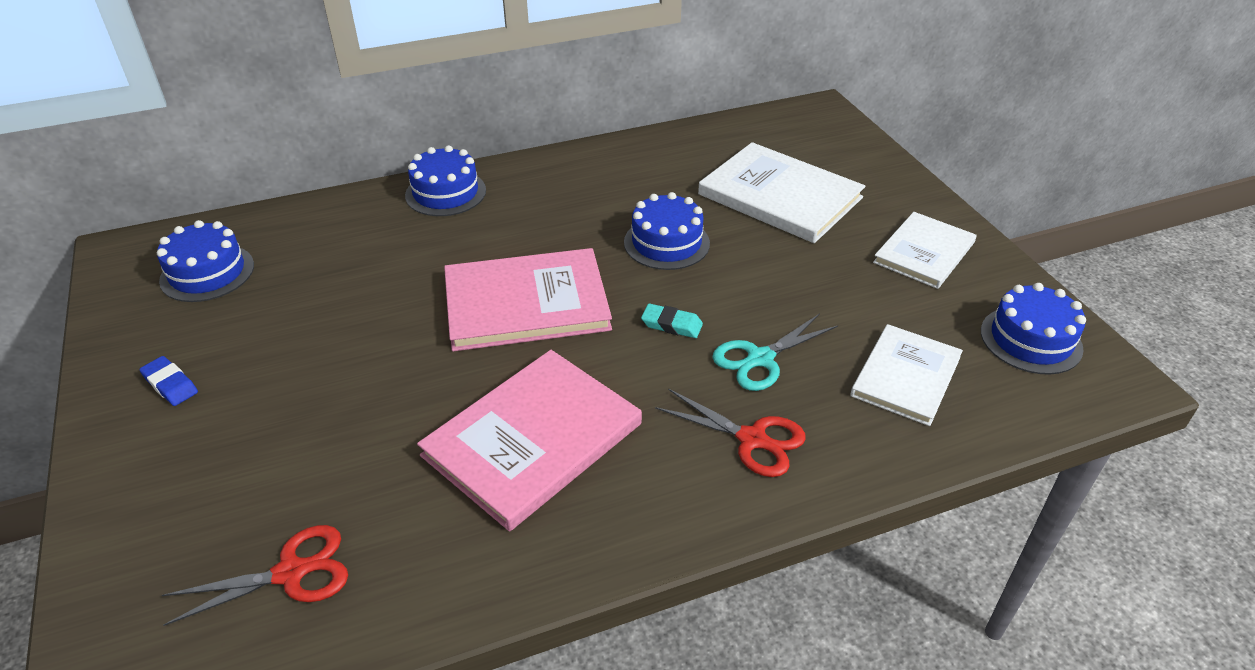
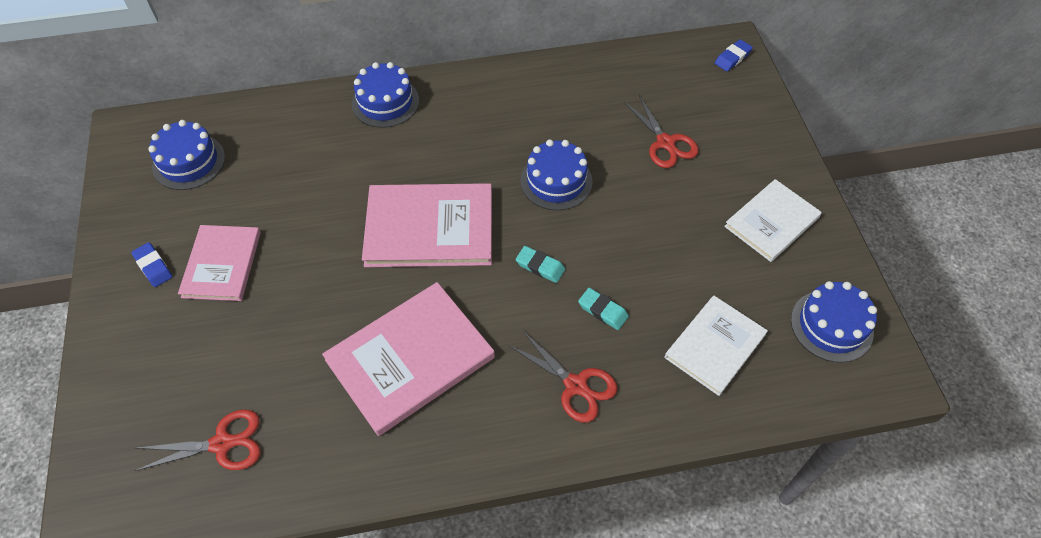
camera: 10 degrees right, 15 degrees up
(264, 371) = (222, 264): none -> pink book
(760, 359) = (603, 311): turquoise scissors -> turquoise eraser
(780, 196) = (665, 143): white book -> red scissors
(826, 119) = (732, 58): none -> blue eraser

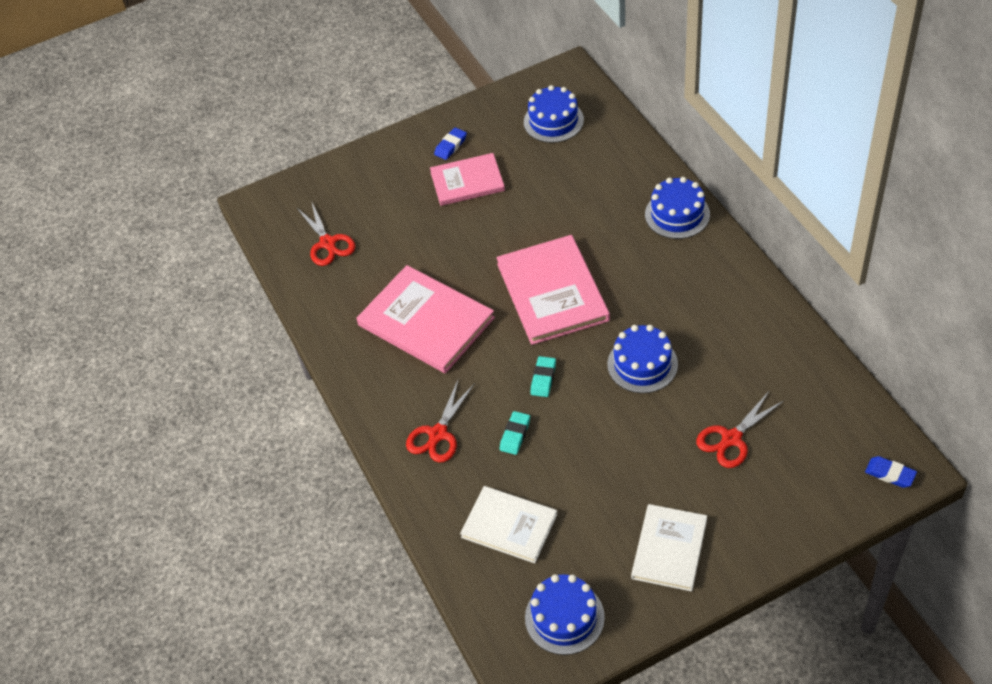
camera: 80 degrees right, 5 degrees down
(772, 222) = (669, 549): white book -> white book turned 75 degrees clockwise

